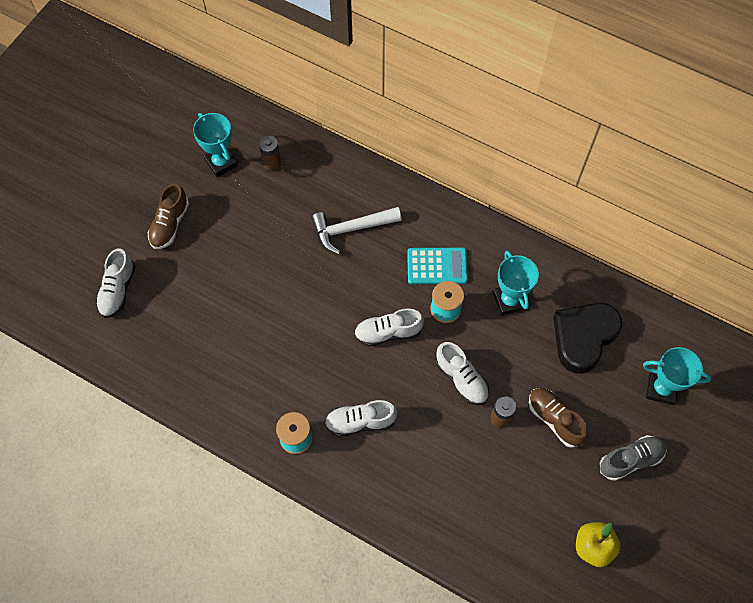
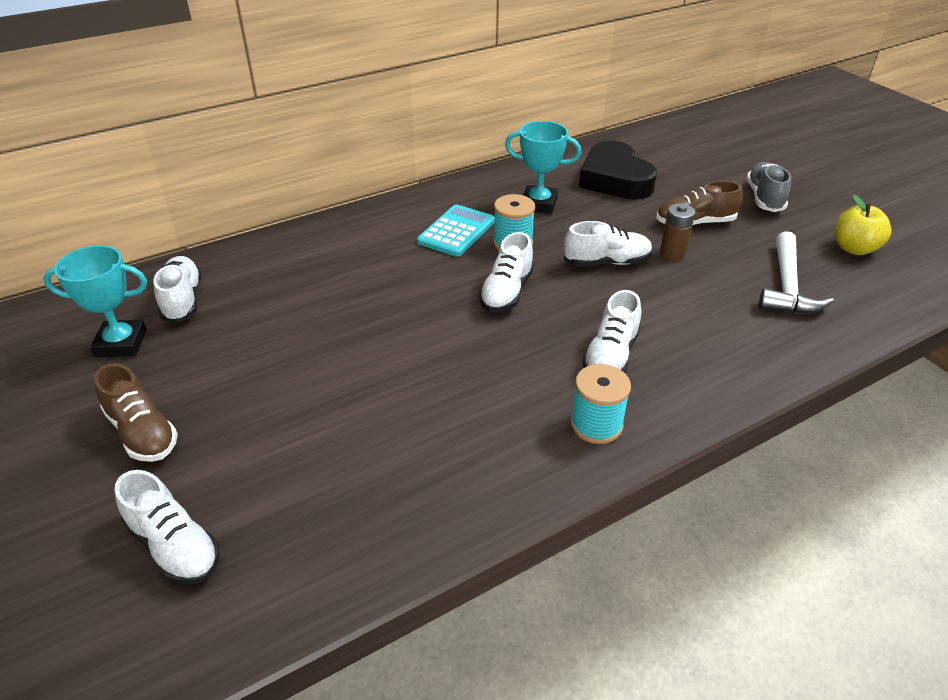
camera: 60 degrees left, 25 degrees down
(272, 163) = (182, 300): brown battery -> white shoe
(351, 229) = (346, 272): white hammer -> white hammer (787, 286)
(661, 389) = (698, 161): turquoise trophy -> none

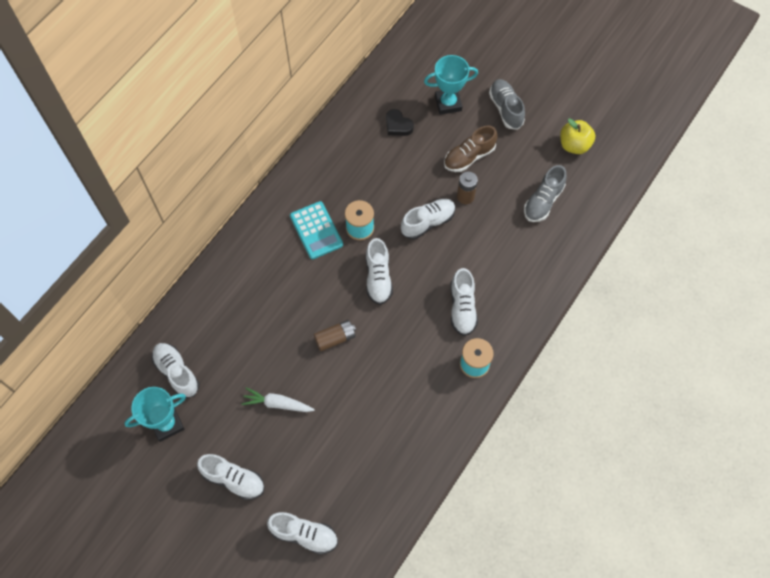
camera: 25 degrees left, 25 degrees up
(142, 432) = (233, 479): brown shoe -> white shoe
(275, 371) = (277, 404): none -> white carrot
(406, 331) = (335, 338): none -> brown battery
(456, 231) = (316, 230): turquoise calculator -> turquoise calculator turned 150 degrees clockwise
(539, 204) = (357, 176): turquoise trophy -> turquoise trophy (448, 103)
(615, 179) = (398, 125): black heart -> black heart, size x0.48
(787, 286) = (543, 201): white hammer -> grey shoe

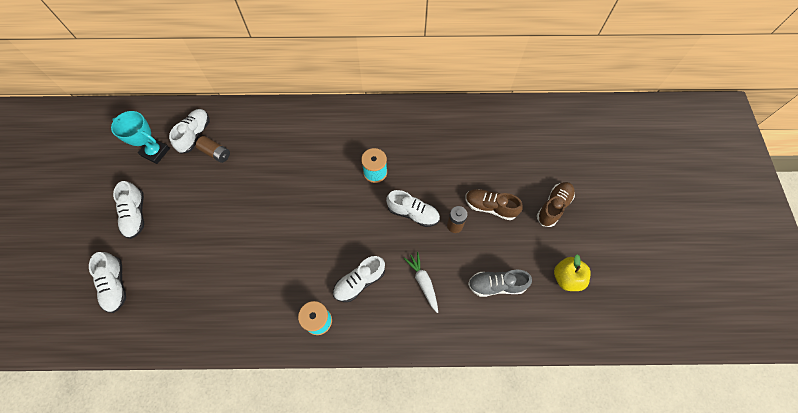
camera: 55 degrees right, 0 degrees up
(277, 404) = (206, 206): white carrot -> white carrot (423, 282)
(316, 230) = (353, 147): turquoise calculator -> none
(335, 338) = (278, 211): brown battery -> brown battery (216, 153)
(378, 278) = (344, 208): white shoe -> none
(398, 125) = (476, 145): black heart -> none
(448, 103) = (522, 165): turquoise trophy -> none
(505, 109) = (553, 207): grey shoe -> brown shoe

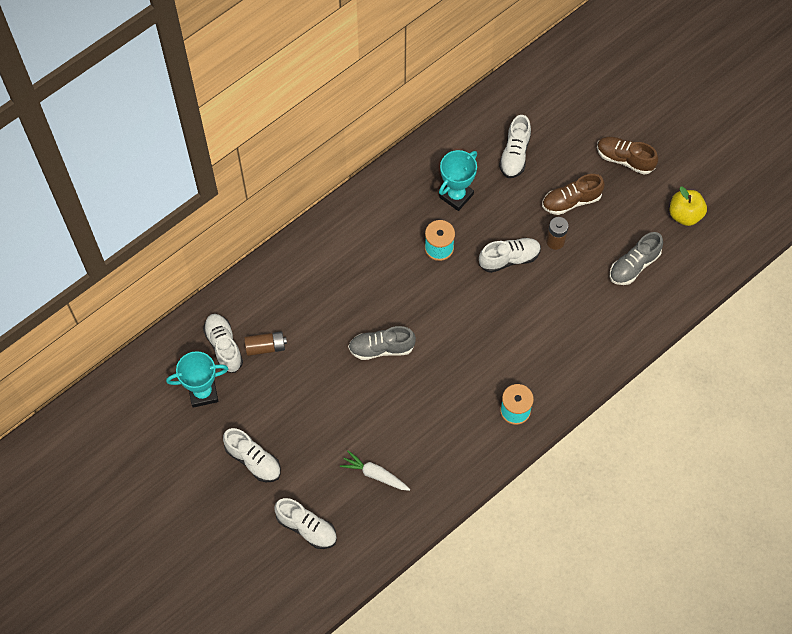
camera: 40 degrees left, 0 degrees up
(278, 207) = (381, 348): none -> grey shoe
(359, 282) = (519, 353): white shoe -> white shoe (515, 154)
(417, 148) = (456, 196): none -> turquoise trophy
(423, 282) = (572, 310): white carrot -> white carrot (375, 474)
(553, 207) = (624, 159): brown shoe -> brown shoe turned 60 degrees counterclockwise

